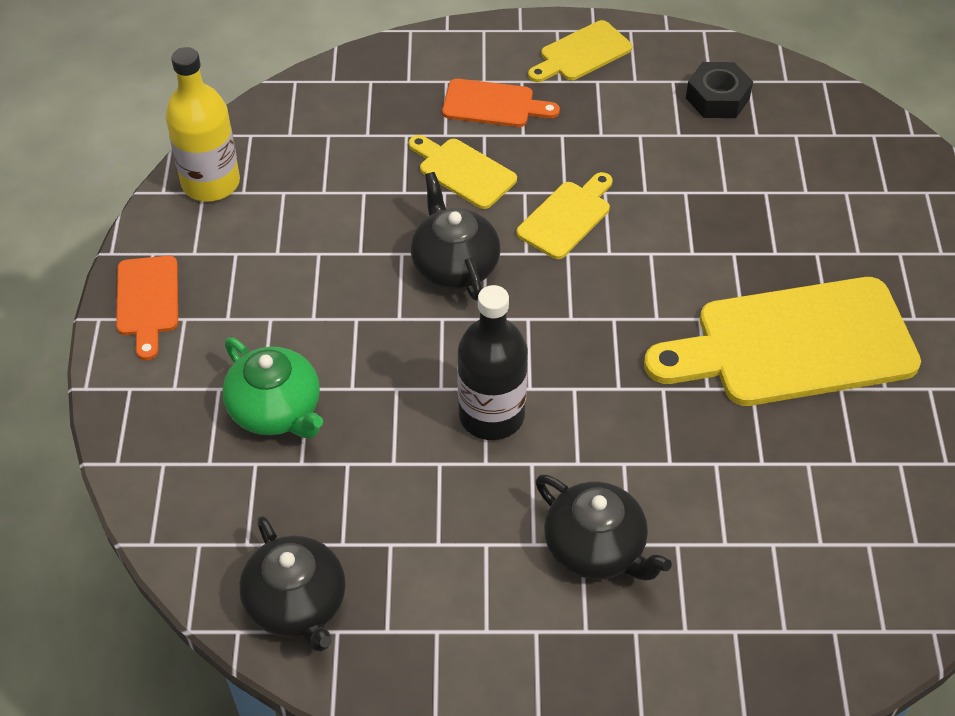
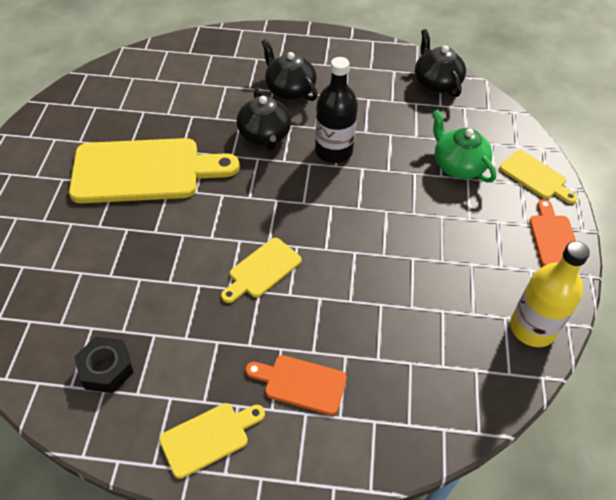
camera: 175 degrees left, 0 degrees up
(454, 265) = (347, 242): black teapot -> black teapot (264, 136)
(463, 171) = (333, 317): yellow cutting board -> yellow cutting board (535, 177)

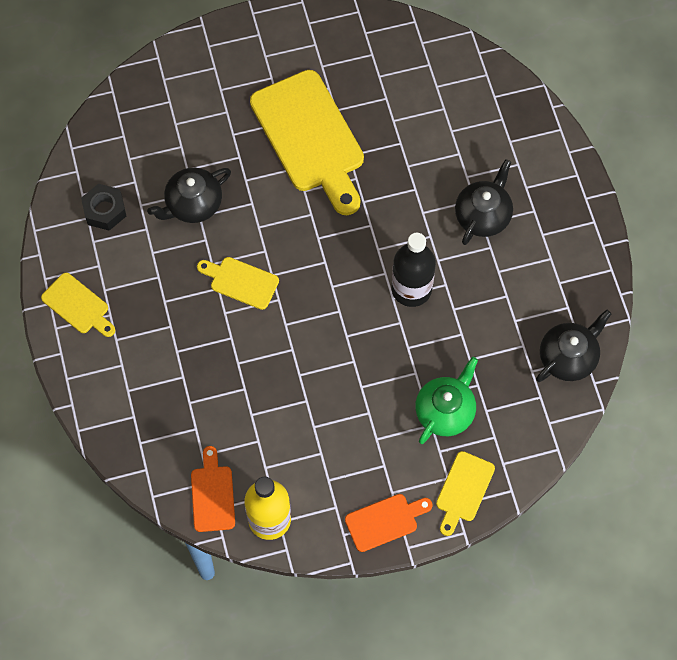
camera: 70 degrees right, 15 degrees up
(264, 136) = (403, 219): black teapot -> black teapot (193, 204)
(301, 383) = (145, 352): orange cutting board -> orange cutting board (213, 494)

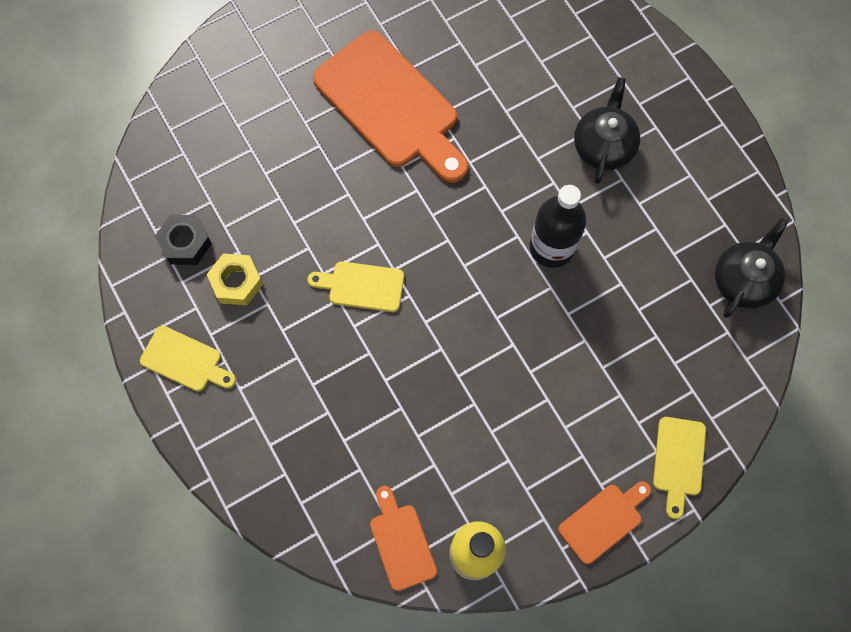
camera: 15 degrees left, 5 degrees up
(138, 253) = (236, 282): none -> yellow nut
(193, 204) = (283, 212): black teapot -> none
(310, 138) = (391, 105): yellow cutting board -> orange cutting board
(445, 411) = (631, 375): green teapot -> none

